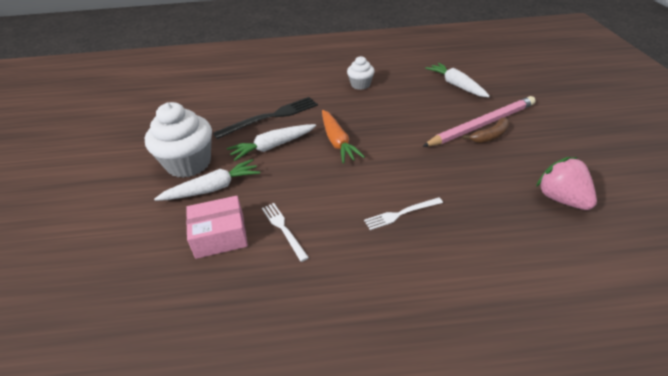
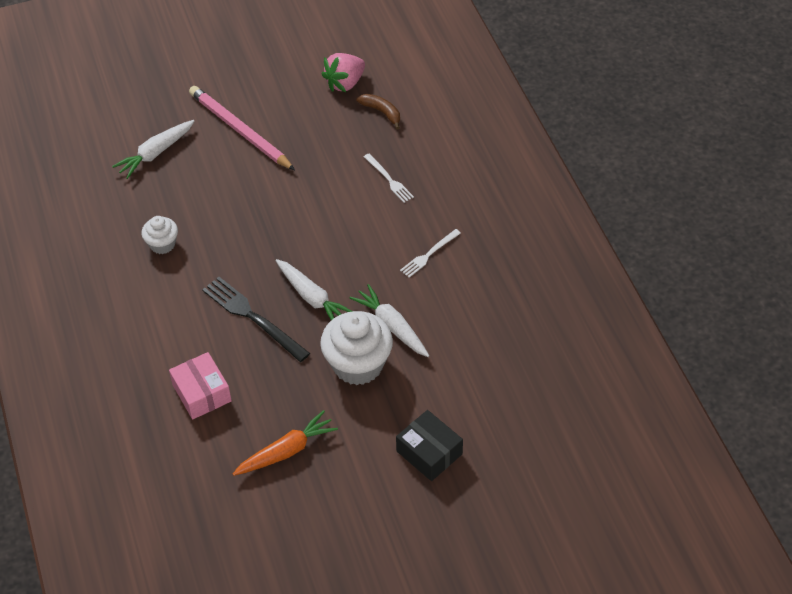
camera: 105 degrees left, 10 degrees up
(72, 192) = (429, 452): none -> black box
(220, 236) = (449, 296): pink box -> pink box (202, 393)
(337, 141) = (292, 243): orange carrot -> orange carrot (286, 451)
(490, 136) = (260, 124): brown banana -> brown banana (381, 112)

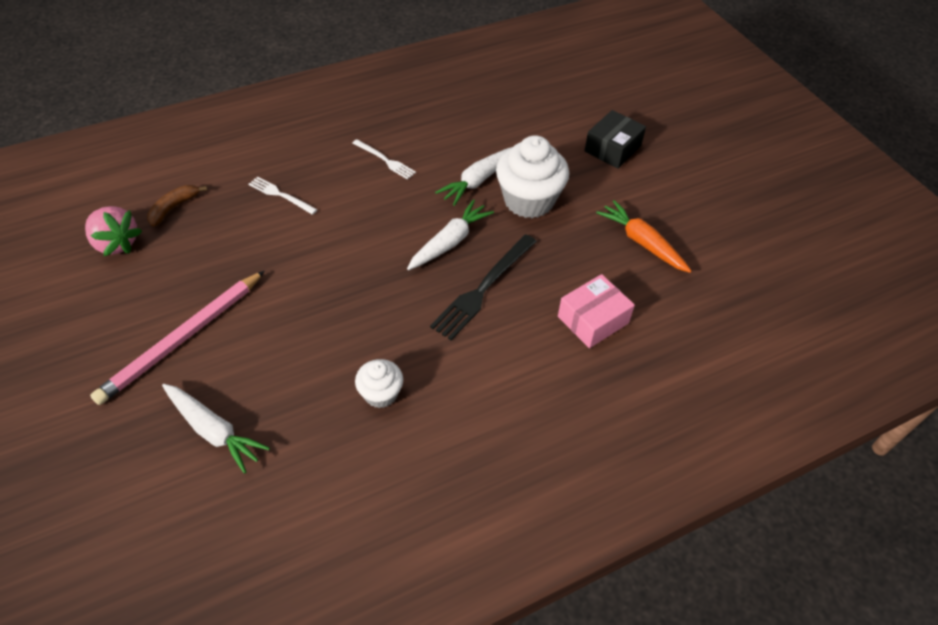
camera: 100 degrees left, 0 degrees up
(389, 179) = (280, 195): white fork -> white fork turned 105 degrees counterclockwise

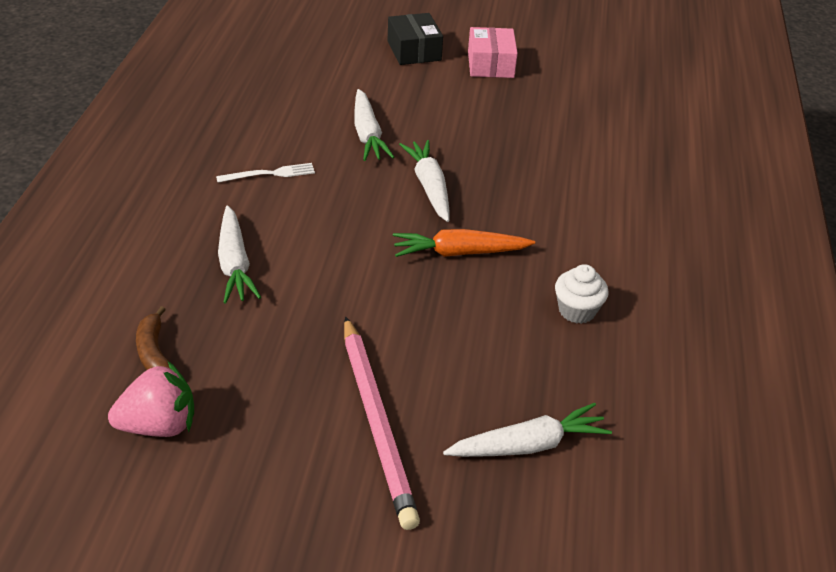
camera: 55 degrees left, 10 degrees down
(280, 195) = (234, 264): white fork -> white carrot
(483, 288) = (507, 195): black fork -> none
(529, 200) = (426, 121): white cupcake -> none
(593, 320) = (598, 157): pink box -> pink box (490, 64)
(642, 243) = (539, 92): orange carrot -> orange carrot (460, 253)

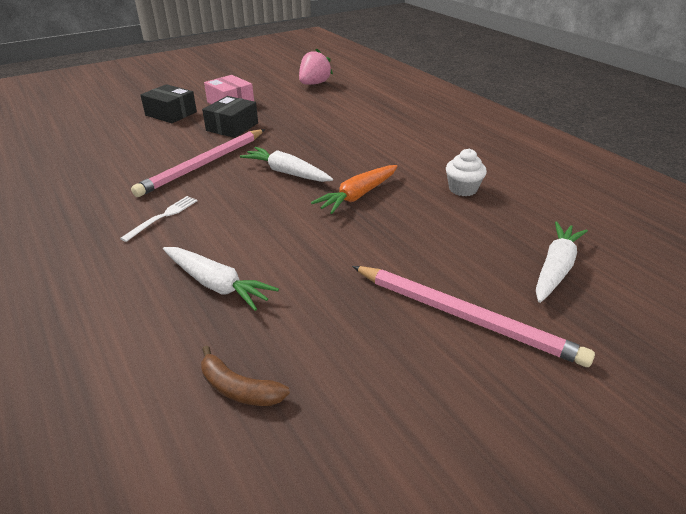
camera: 40 degrees left, 5 degrees down
(159, 425) = (324, 441): pink strawberry -> pink strawberry (314, 84)
(367, 134) = (204, 164): white carrot -> pink pencil
(451, 99) = (232, 127): none -> black box

